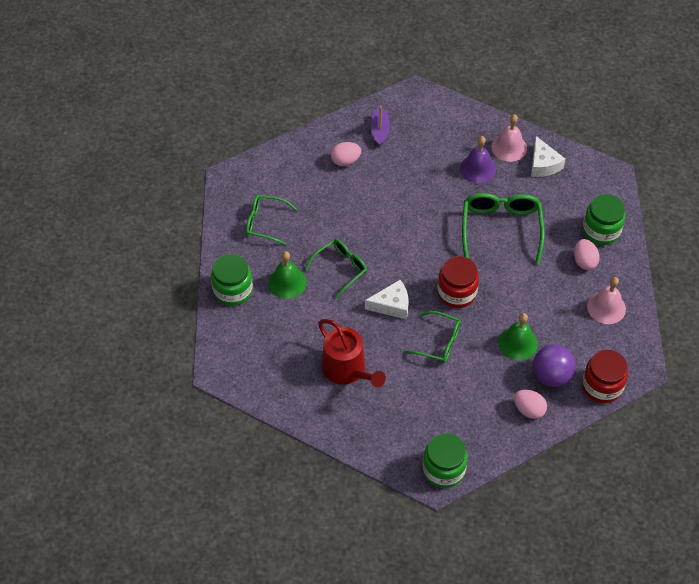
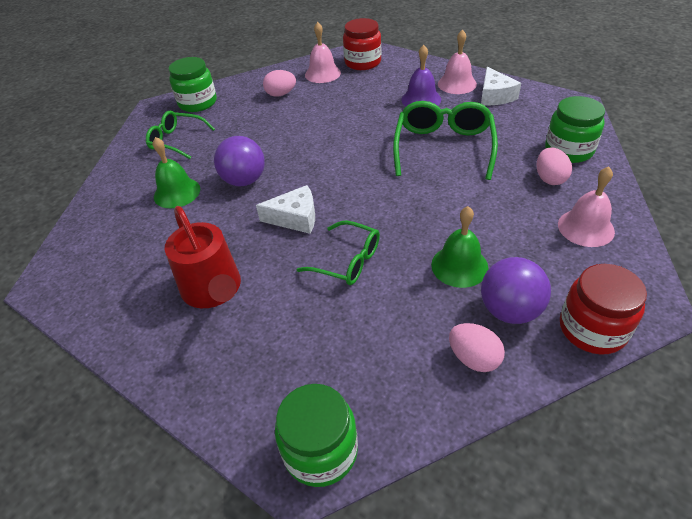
camera: 10 degrees right, 10 degrees down
(233, 290) = (110, 199): green jar -> green jar (198, 103)
(340, 268) = (244, 181): green glasses -> purple ball
(380, 131) = (322, 73): purple boat -> pink bell
(456, 293) = (381, 207): red jar -> red jar (363, 62)

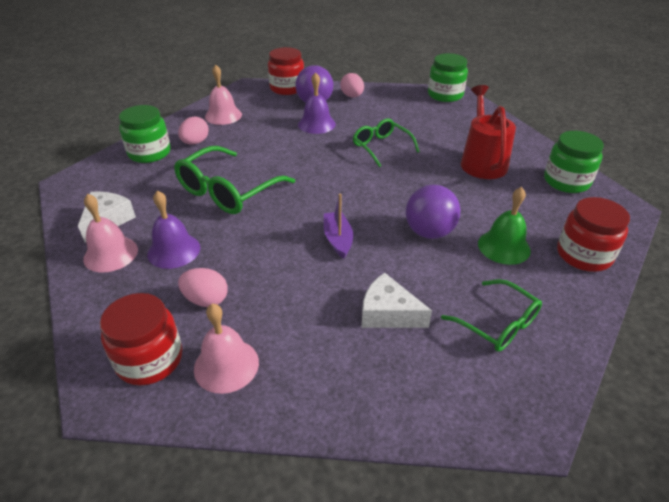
camera: 155 degrees left, 5 degrees down
(106, 211) = (583, 255): none -> red jar
(198, 103) = (453, 397): green jar -> green jar (566, 181)
(281, 94) = (318, 348): pink egg -> pink egg (206, 300)
(295, 218) = (400, 184): white cheese -> white cheese (388, 313)
(315, 147) = (338, 239): none -> purple boat
(459, 266) = (316, 124): green bell -> purple bell

